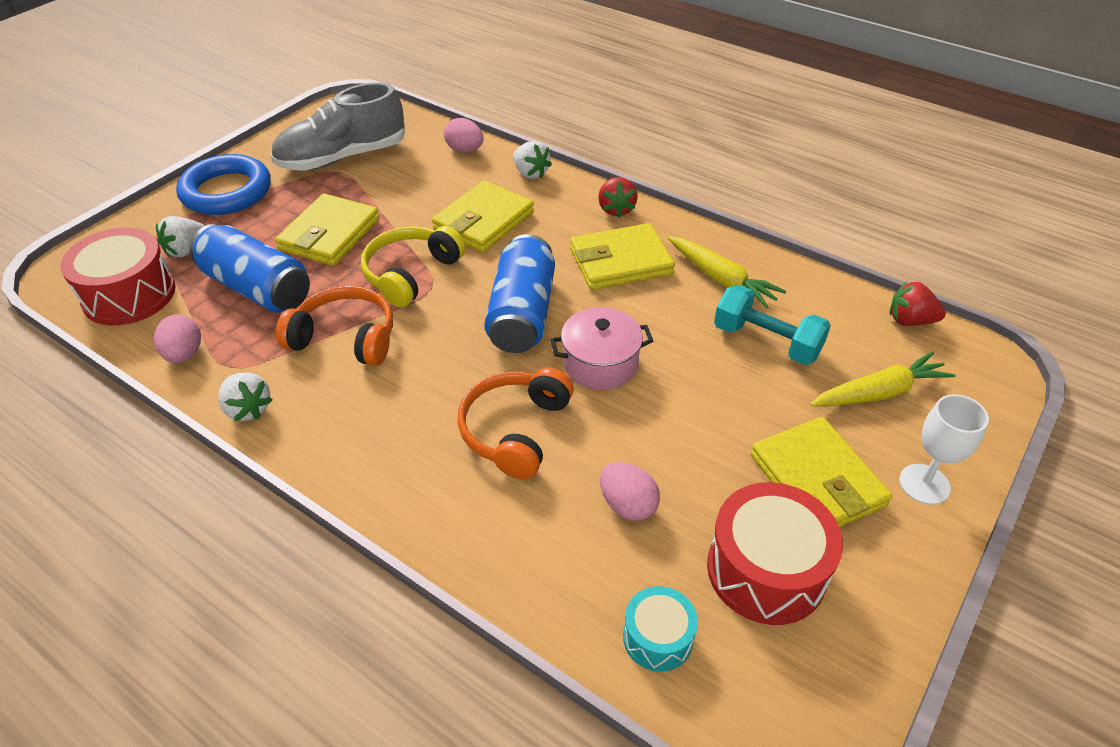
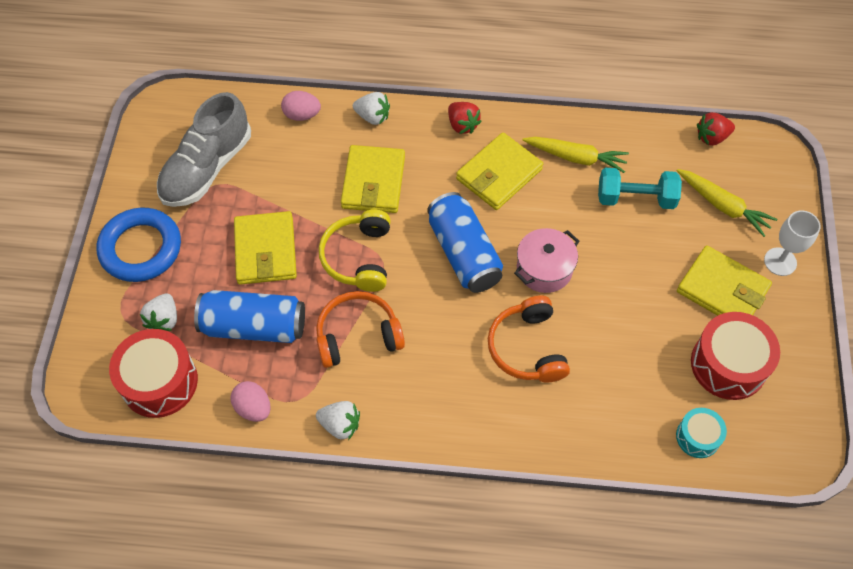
camera: 30 degrees left, 15 degrees up
(627, 505) = (629, 364): pink egg -> none
(879, 392) = (723, 206): yellow carrot -> yellow carrot turned 90 degrees clockwise

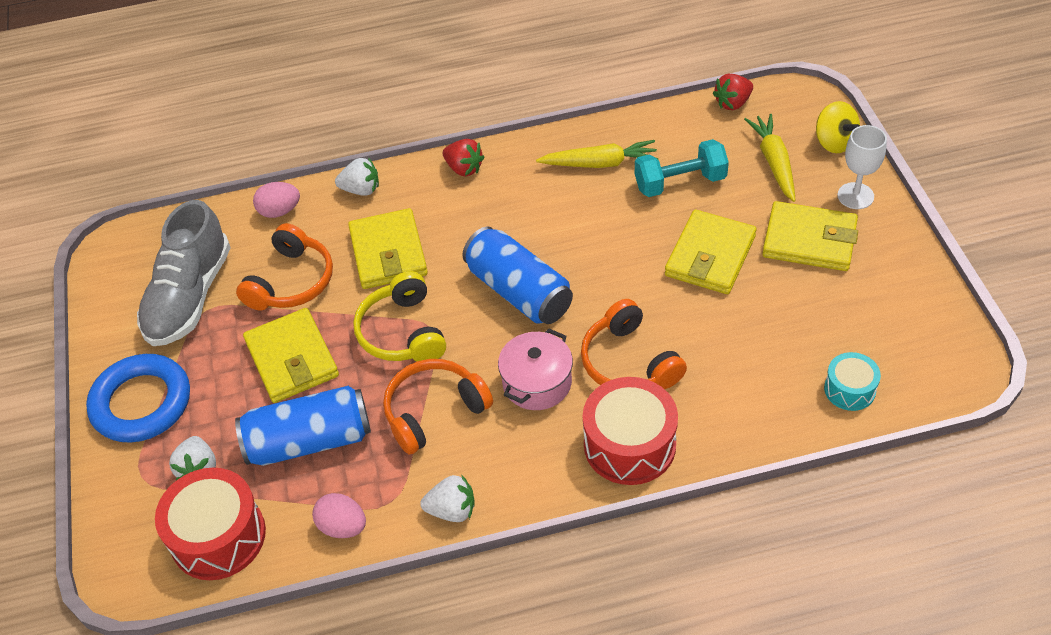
camera: 15 degrees left, 10 degrees down
(289, 182) = (291, 281): none -> orange headphones
(499, 174) = (524, 203): yellow wallet -> yellow wallet (710, 256)
(544, 269) = (613, 279): pink pot -> pink pot (537, 383)
(723, 206) = (773, 162): yellow carrot -> yellow carrot turned 120 degrees counterclockwise
(728, 364) = (848, 309): red drum -> red drum (629, 444)
(784, 204) = (834, 142): none -> yellow spinning top

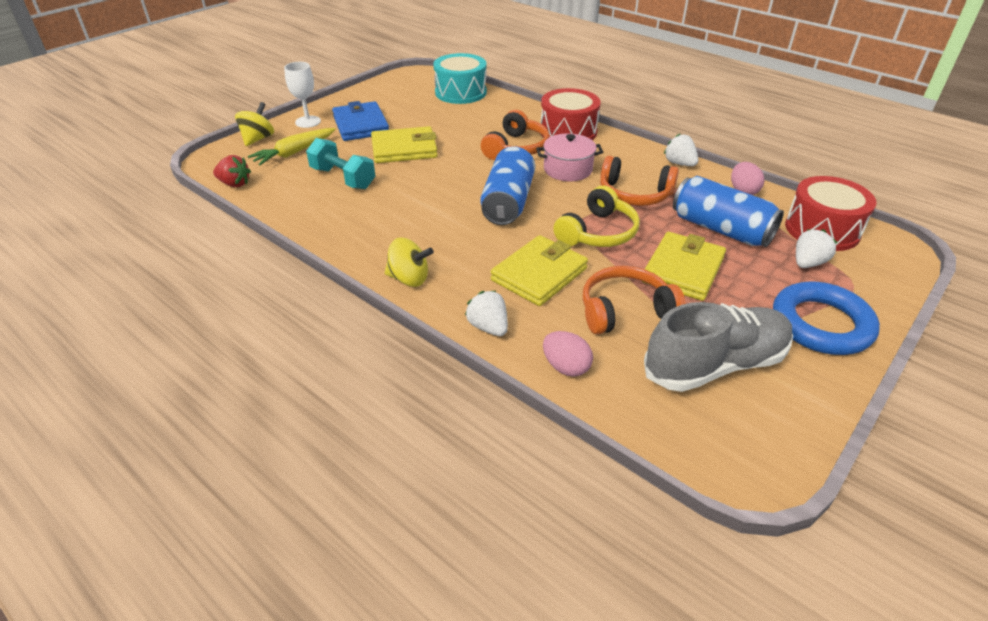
camera: 130 degrees left, 10 degrees down
(464, 168) = (409, 279): red strawberry -> yellow spinning top
(600, 163) = (348, 216): yellow carrot -> none
(809, 240) = (361, 125): yellow wallet -> blue wallet
(849, 389) = (460, 92): turquoise drum -> turquoise drum, size x1.79

